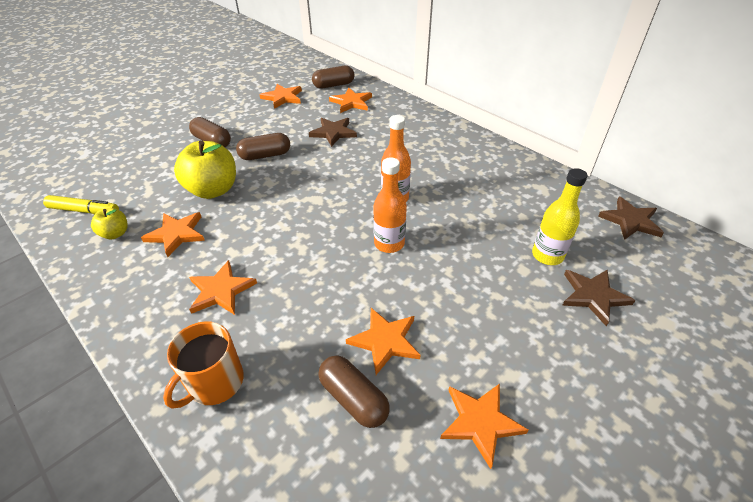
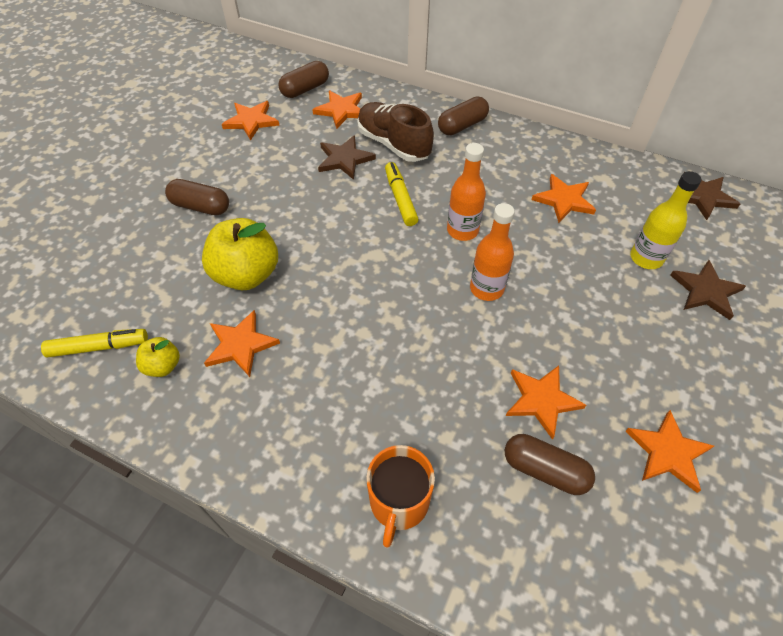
camera: 20 degrees left, 10 degrees up
(221, 290) = (339, 398): orange star -> orange star (564, 200)
(265, 155) = (281, 210): brown capsule -> brown capsule (462, 126)
(359, 166) = (400, 199): none -> yellow marker
(377, 130) = (393, 144): none -> brown shoe

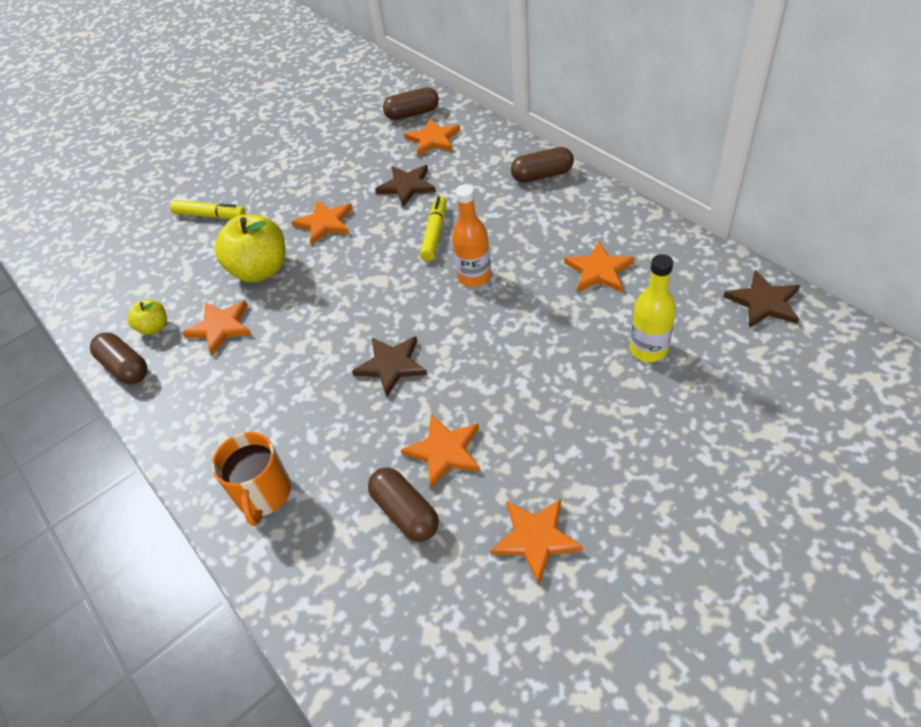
camera: 30 degrees right, 5 degrees down
(98, 347) = (118, 299): yellow marker -> yellow marker (210, 215)
(200, 206) = (259, 204): brown capsule -> brown capsule (125, 367)
(251, 121) = (346, 136): orange star -> orange star (325, 223)
(393, 144) = (462, 181): brown shoe -> none
(399, 502) = (264, 494): orange mug -> orange mug turned 45 degrees counterclockwise
(486, 288) = (461, 336): orange bottle -> none
(706, 291) = (692, 399): brown star -> brown star (391, 365)

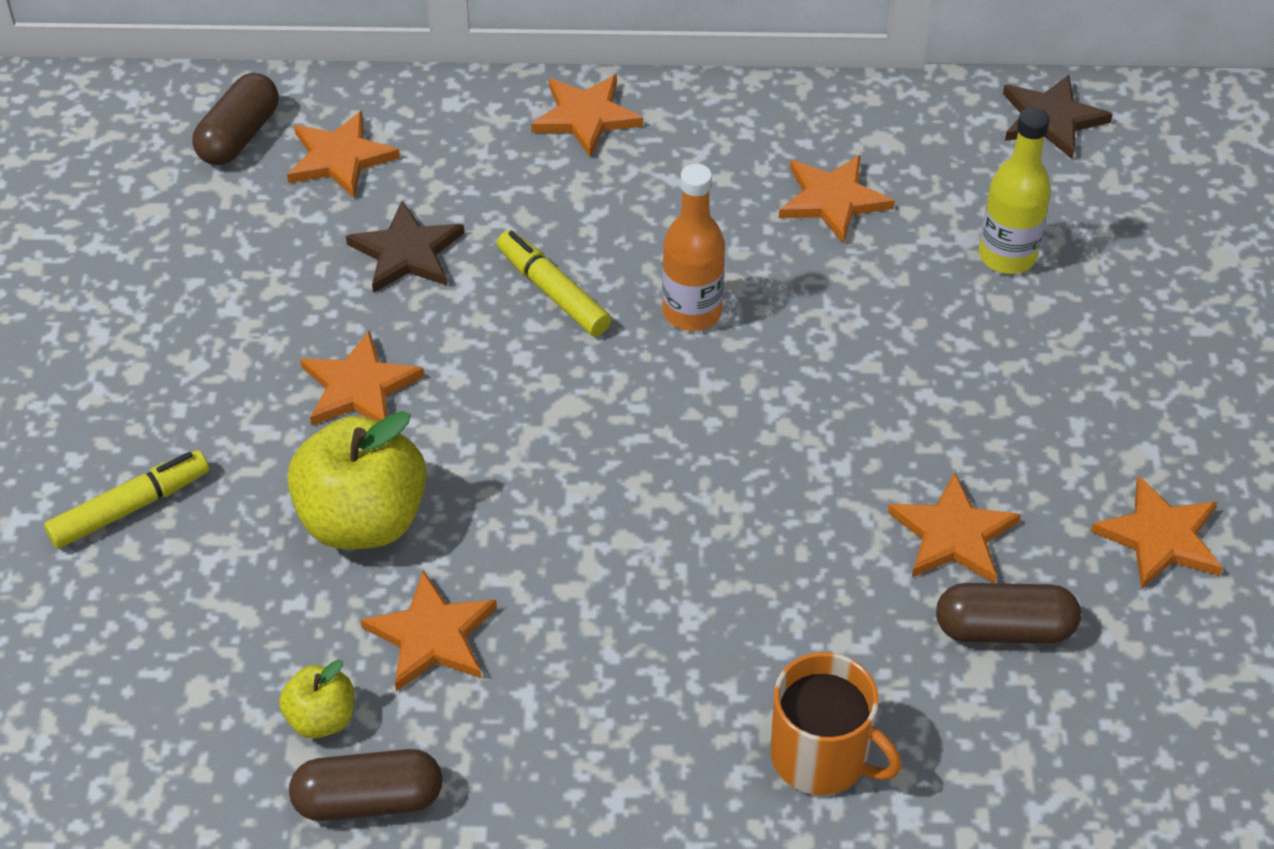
camera: 55 degrees left, 0 degrees up
(391, 365) = (750, 494): brown star -> none
(542, 175) = (586, 117): brown capsule -> orange star

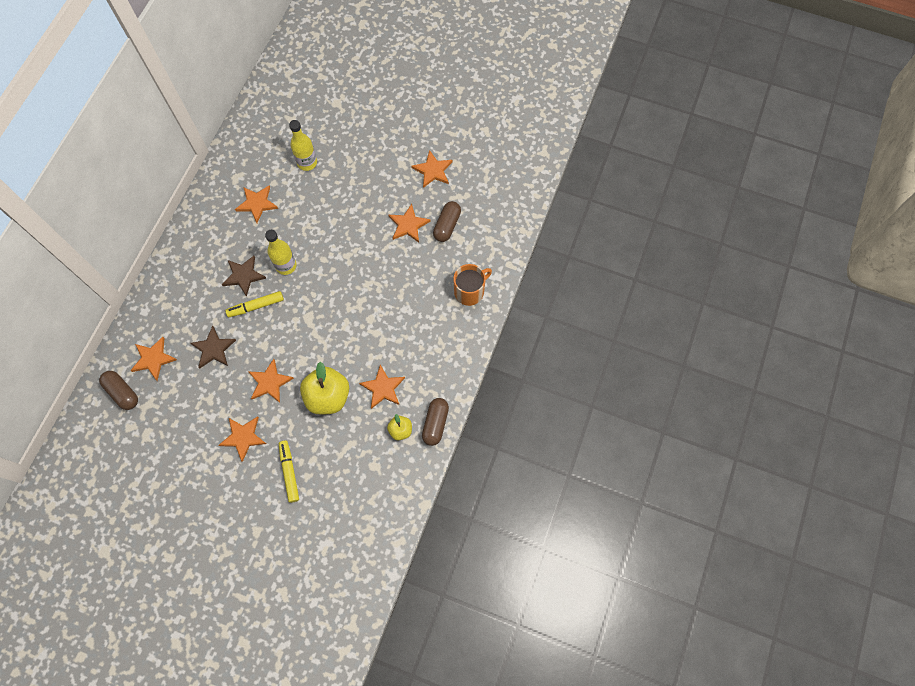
camera: 70 degrees left, 20 degrees up
(586, 117) = (176, 267): orange star -> orange star (243, 437)
(692, 312) = (286, 265): orange bottle -> yellow bottle
(1051, 119) = (254, 123): brown star -> brown star (244, 275)

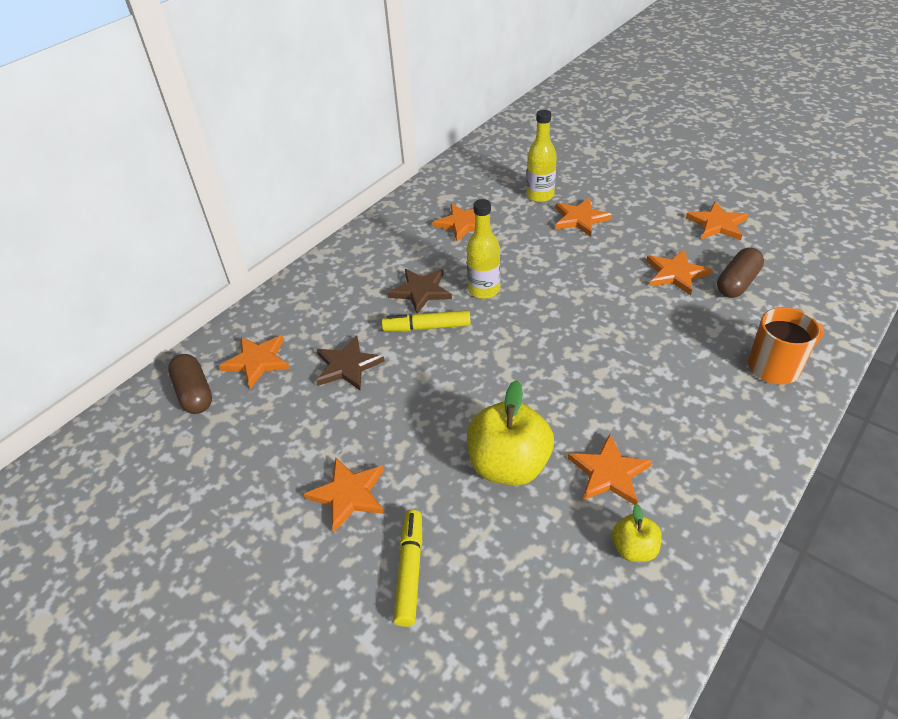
camera: 20 degrees right, 25 degrees down
(270, 382) = (417, 425): orange star -> orange star (580, 219)
(435, 424) = (705, 553): brown capsule -> none

